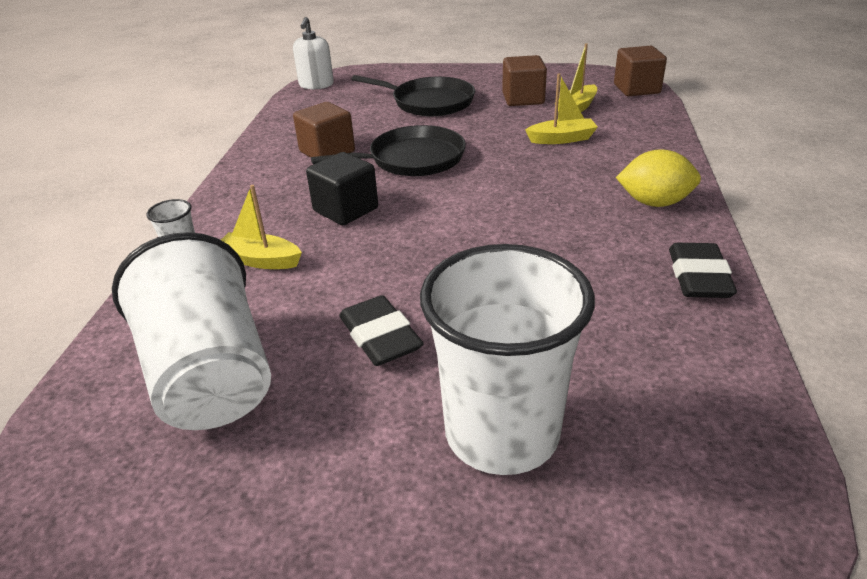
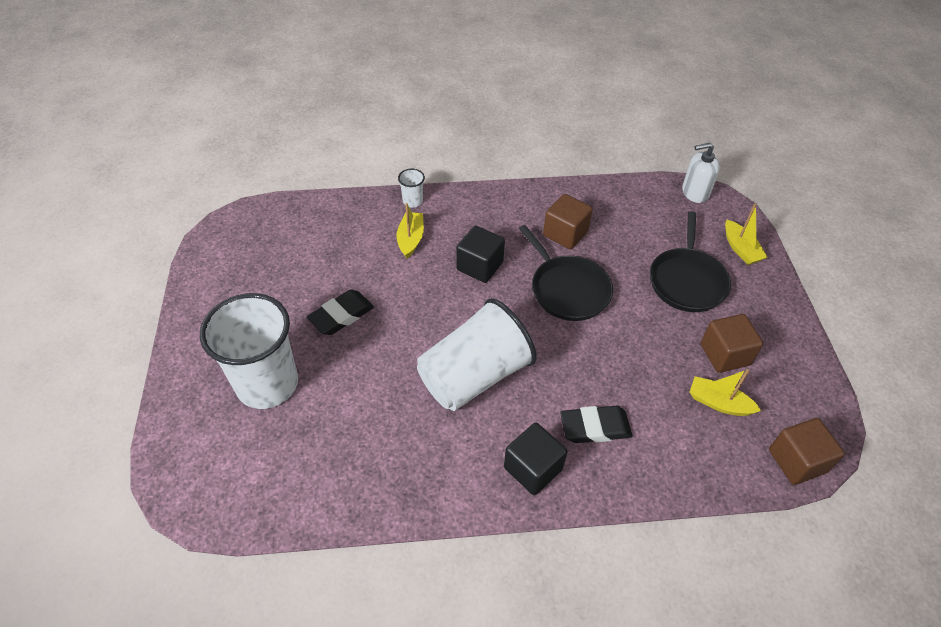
camera: 75 degrees right, 15 degrees up
(210, 375) = (306, 251): white cup -> white cup (474, 376)
(562, 139) = (639, 393): yellow boat -> yellow boat (740, 249)
(654, 203) = (533, 468): yellow lemon -> black cube
(698, 277) = (425, 494): black eraser -> black eraser (595, 427)

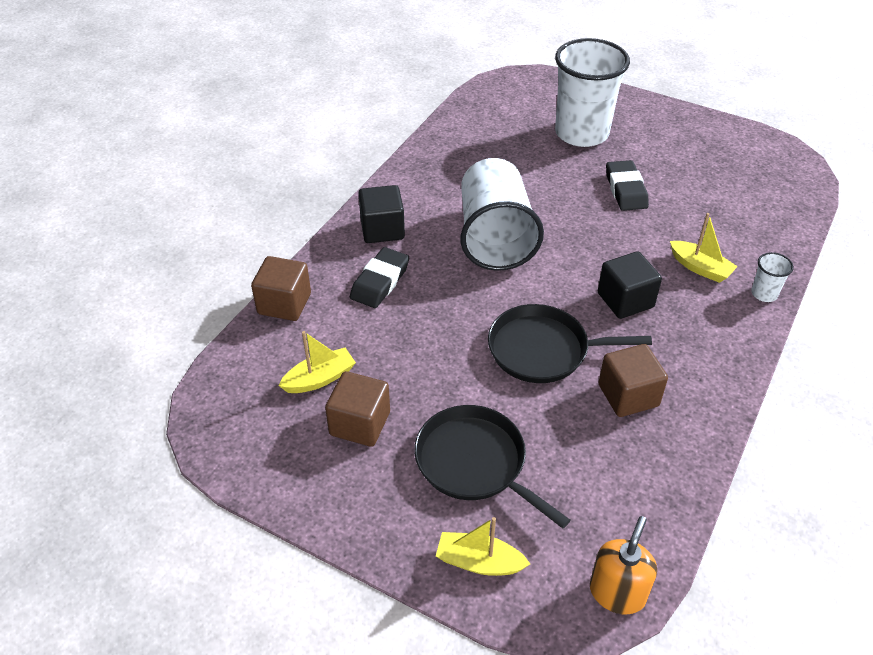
camera: 125 degrees right, 5 degrees down
(695, 192) = (617, 592): white soap dispenser -> orange soap dispenser
(797, 461) = (218, 392): brown cube -> brown cube (284, 304)

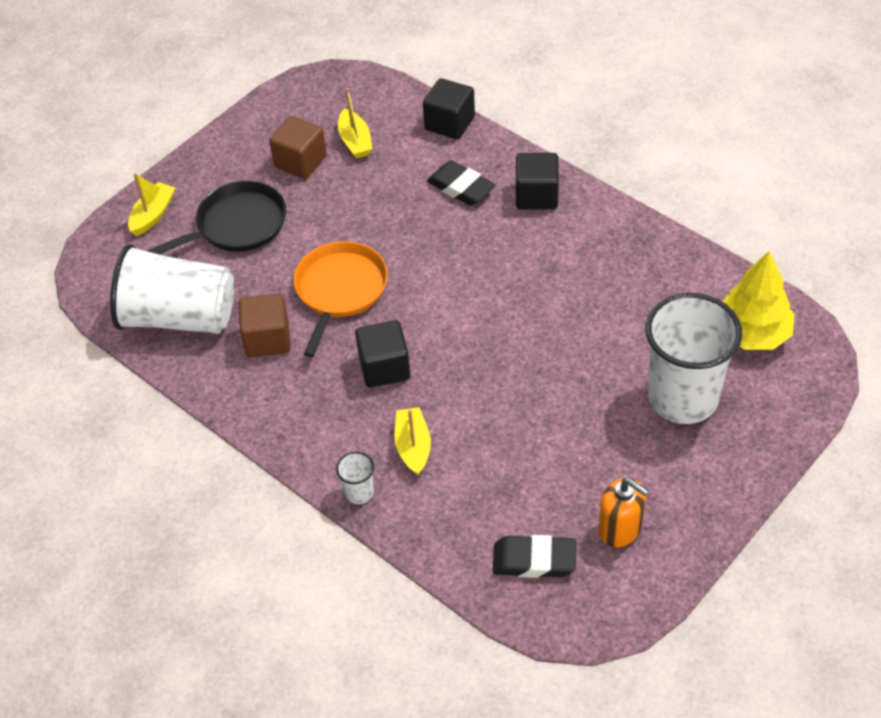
camera: 105 degrees right, 5 degrees up
(284, 304) = (449, 123): brown cube -> black cube
(495, 237) = (504, 281): white cup -> white cup (179, 317)
(507, 106) = (752, 333): none -> yellow tree
(543, 350) = (340, 290): black pan -> orange pan
(617, 592) = (96, 287): orange soap dispenser -> orange soap dispenser (620, 528)
(625, 190) = (561, 414): black eraser -> black eraser (534, 560)
(700, 268) = (413, 446): yellow boat -> yellow boat turned 120 degrees clockwise

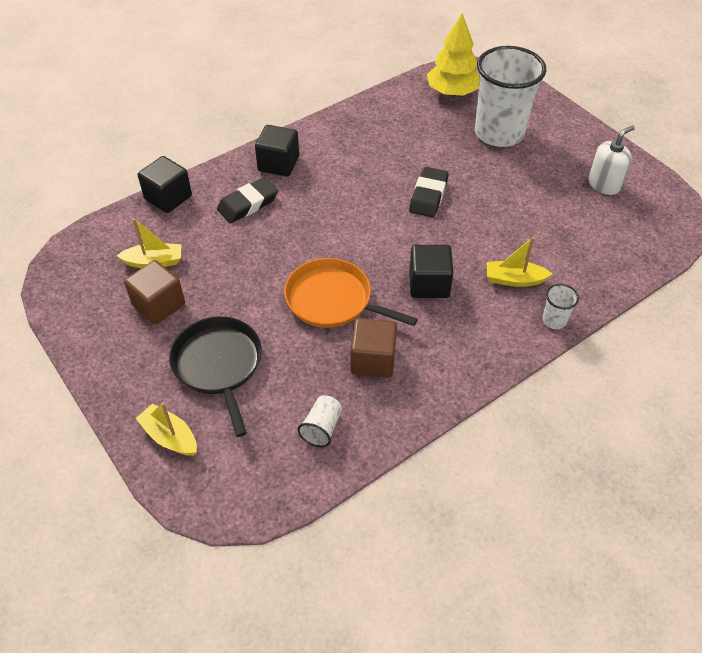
camera: 80 degrees left, 0 degrees up
(179, 317) = (322, 428): white cup -> white cup, size x0.40
(534, 560) = (627, 231): black eraser -> black eraser (428, 196)
(620, 528) = (604, 184): orange soap dispenser -> white soap dispenser

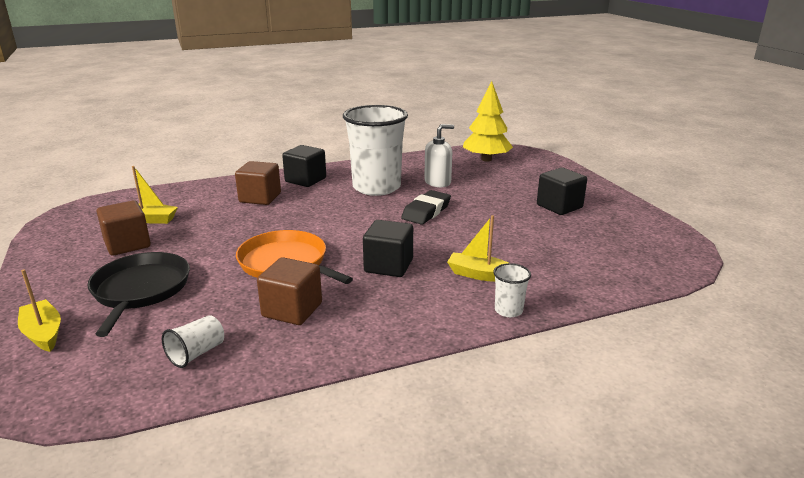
camera: 15 degrees right, 25 degrees down
(168, 197) = (198, 187): black cube -> black cube (559, 206)
(248, 204) = (260, 198): black eraser -> brown cube
(499, 133) = (516, 184): white cup -> white cup (376, 187)
(604, 184) = (608, 225): white soap dispenser -> white soap dispenser (437, 182)

